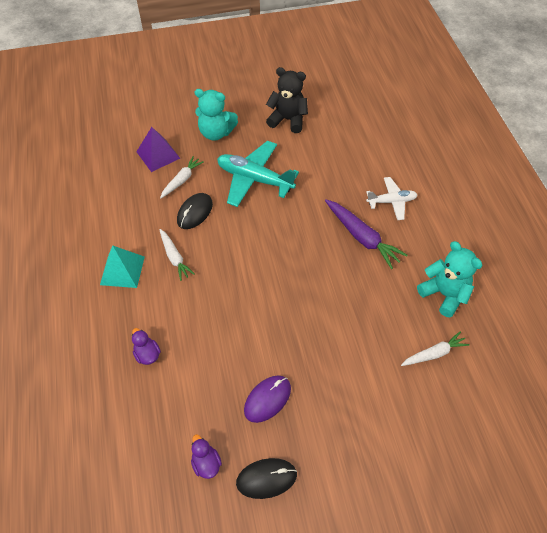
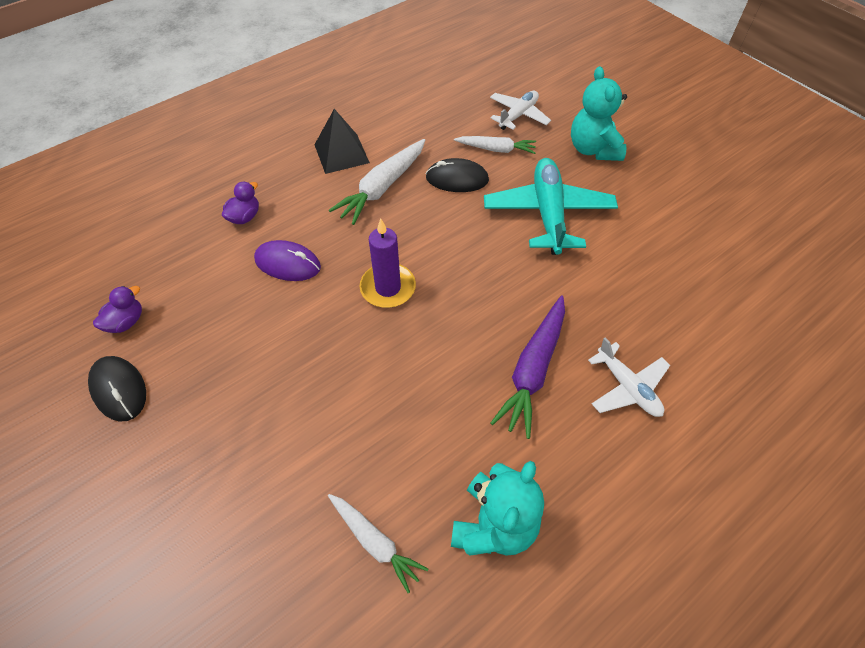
camera: 65 degrees right, 0 degrees up
(122, 270) = (341, 153): turquoise pyramid -> black pyramid
(158, 155) = (518, 115): purple pyramid -> white plane
(174, 257) = (382, 187): white carrot -> white carrot, size x1.56
(265, 286) = (388, 288): none -> purple candle
(267, 399) = (225, 351): purple mouse -> purple mouse (287, 263)
(288, 120) = (678, 209): black teddy bear -> none

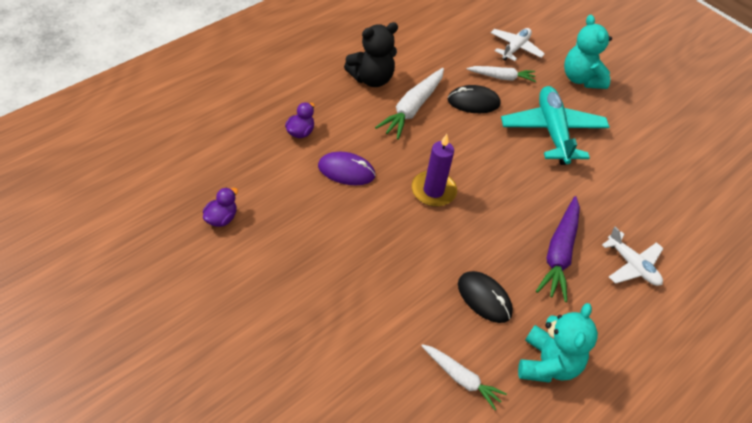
camera: 10 degrees left, 5 degrees down
(119, 389) = (230, 271): black mouse -> black mouse (484, 298)
(341, 153) = (371, 79): black pyramid -> black teddy bear

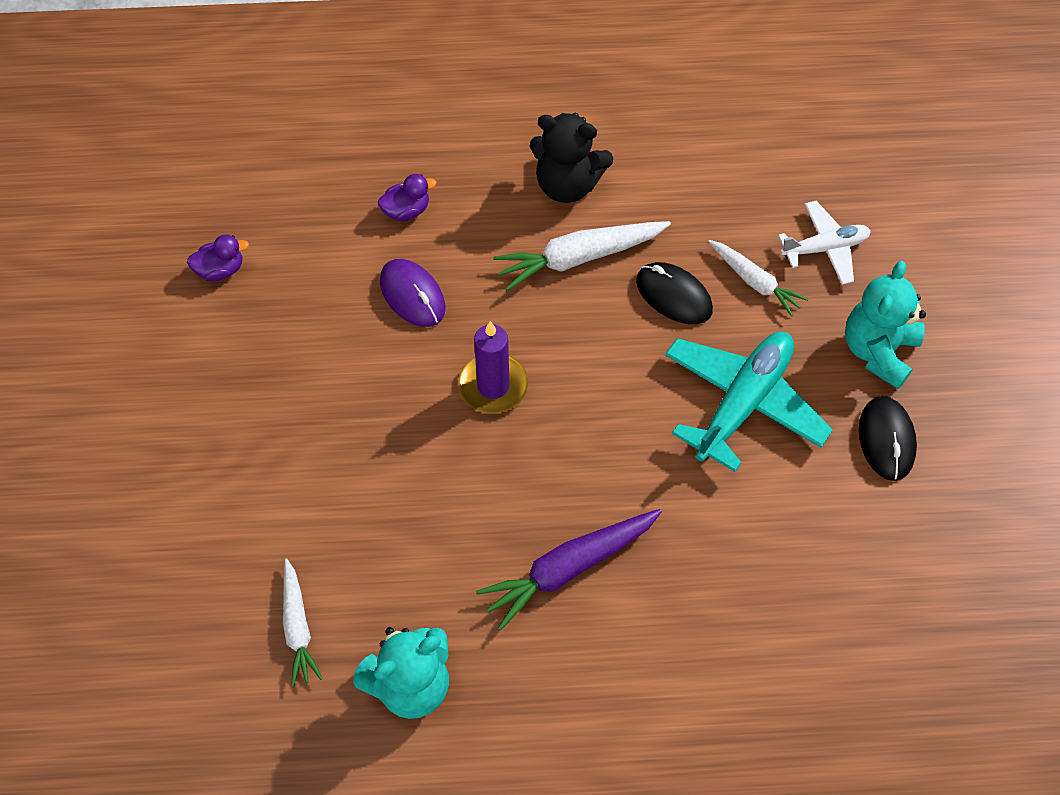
camera: 45 degrees right, 10 degrees up
(484, 298) = (417, 558): black mouse -> black mouse (886, 440)
(632, 265) = (650, 649): white plane -> none

